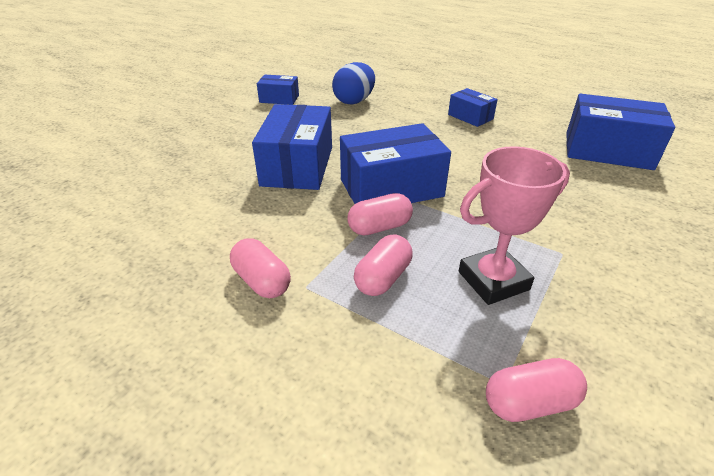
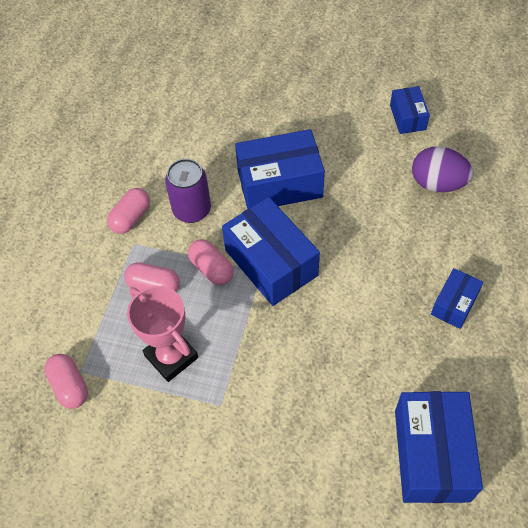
camera: 75 degrees right, 20 degrees up
(288, 227) = (192, 210): none -> purple can
(354, 101) = (437, 183): blue egg -> purple egg

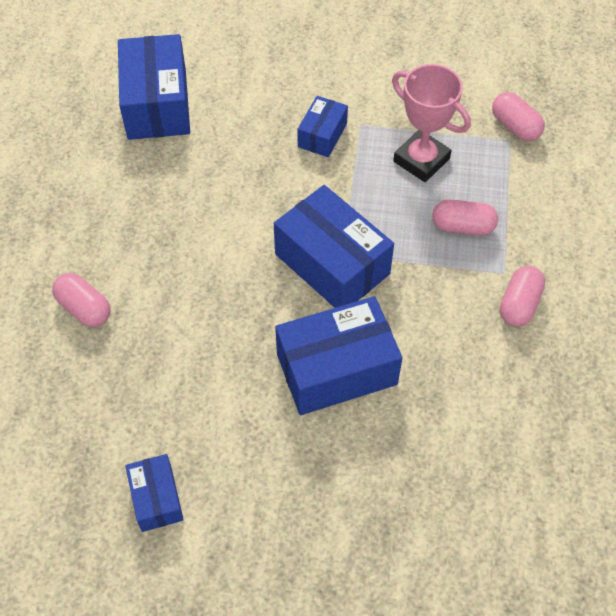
camera: 170 degrees right, 0 degrees up
(192, 210) = (444, 321): purple can -> none
(211, 268) = (401, 251): pink capsule -> pink capsule (84, 308)
(437, 183) = (122, 388): purple egg -> none
(454, 304) = (119, 236): blue box -> blue box (322, 135)

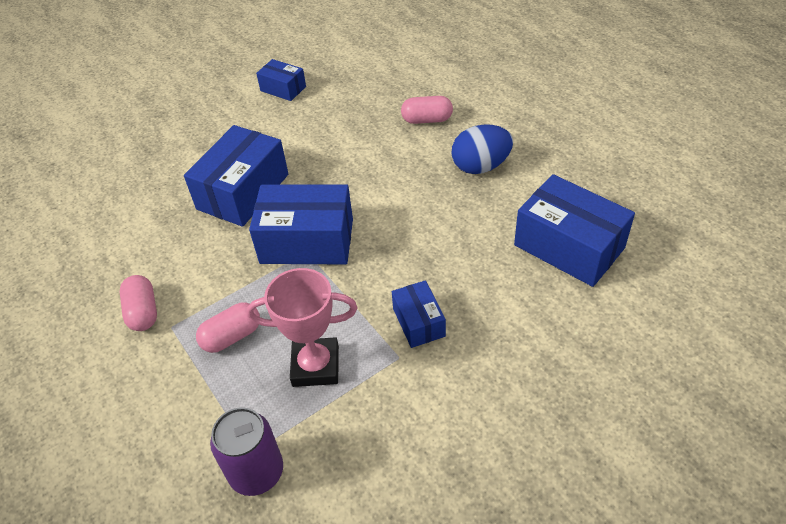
camera: 140 degrees right, 10 degrees down
(115, 217) = (480, 166): none -> blue egg
(515, 126) = (256, 472): pink capsule -> purple can

